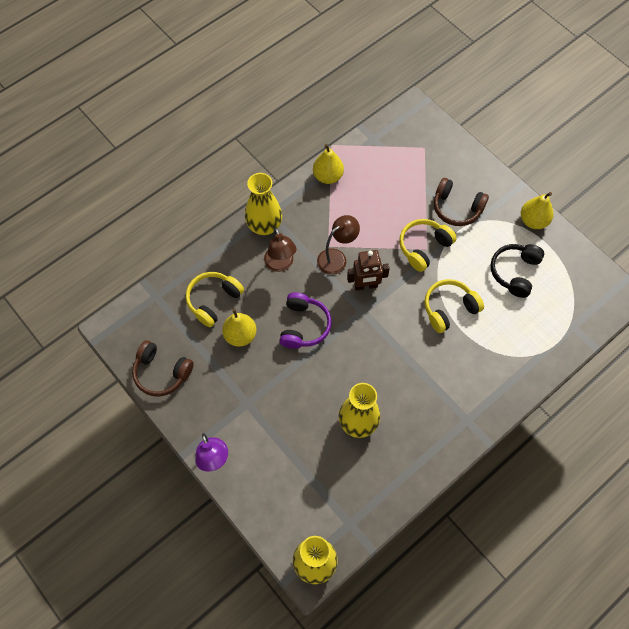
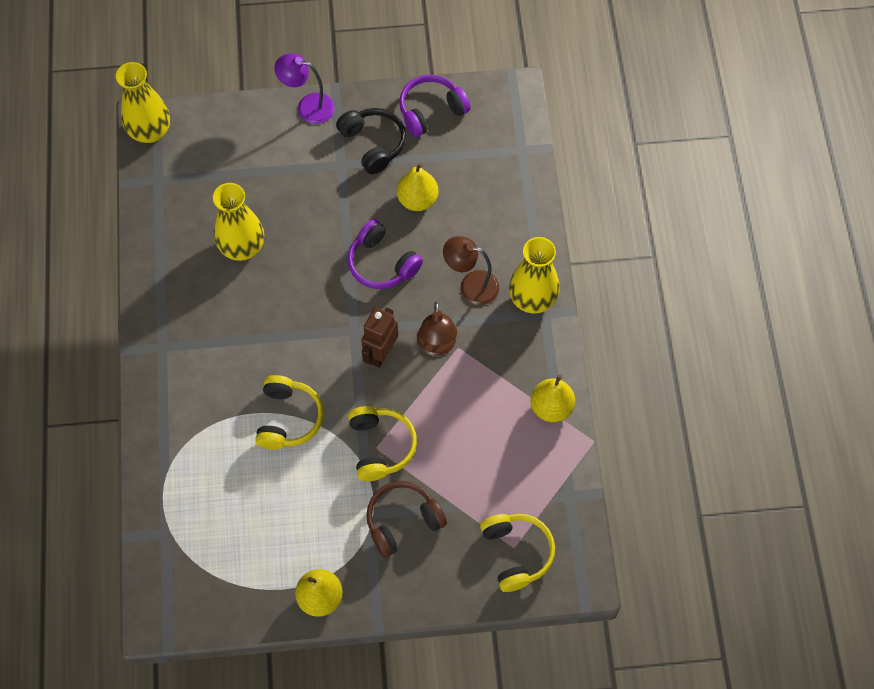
camera: 125 degrees right, 0 degrees up
(161, 373) = (431, 111): brown headphones -> purple headphones
(213, 300) = (476, 198): yellow headphones -> yellow headphones (516, 553)
(514, 272) = (275, 522): black headphones -> black headphones (373, 144)

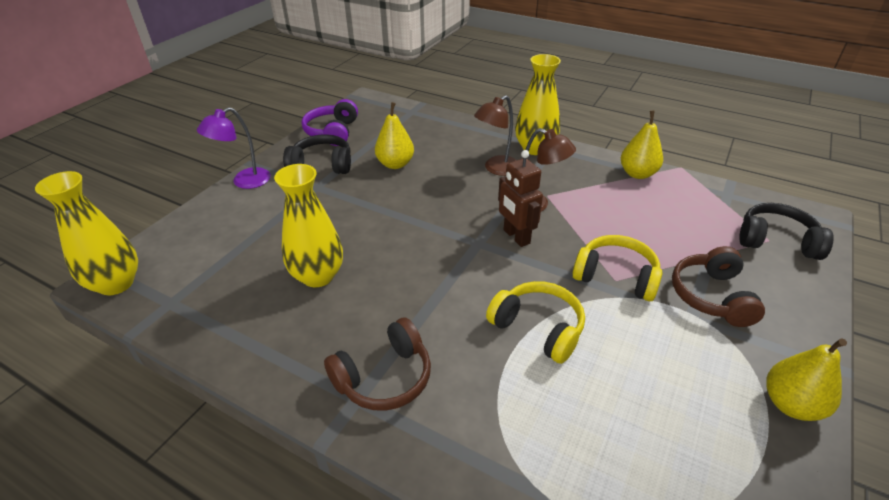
camera: 55 degrees left, 25 degrees down
(185, 351) = (384, 377): none -> brown headphones
(382, 263) = (430, 202): purple headphones -> none
(516, 553) = (776, 241): yellow headphones -> black headphones

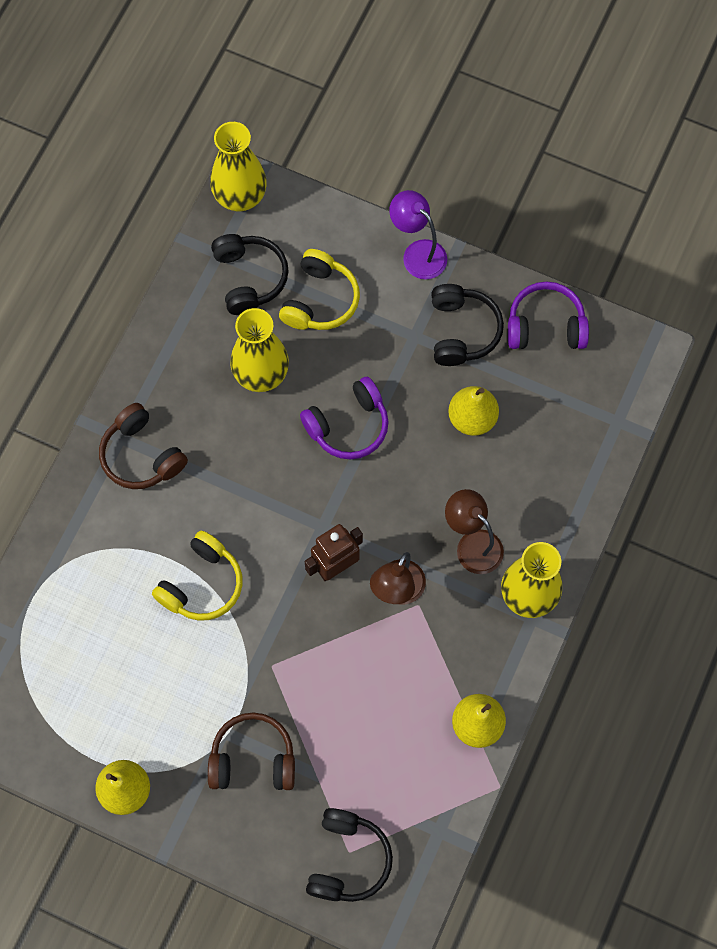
camera: 85 degrees right, 30 degrees up
(211, 280) = (249, 278): none -> black headphones
(386, 224) = (348, 426): none -> purple headphones
(616, 276) = (277, 667): yellow headphones -> yellow headphones (320, 300)

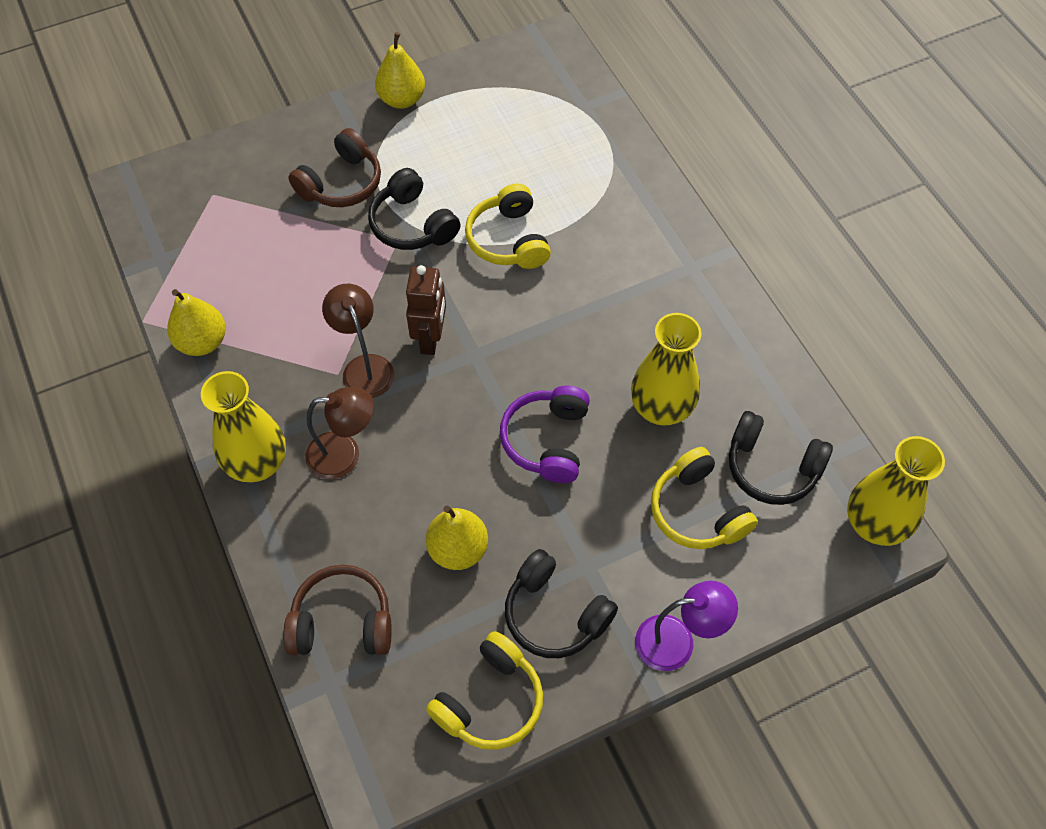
camera: 130 degrees right, 10 degrees down
(141, 455) = (661, 270): brown headphones -> brown headphones (342, 621)
(348, 860) = (208, 190): black headphones -> black headphones (412, 224)
(545, 325) = (490, 701): purple headphones -> yellow headphones

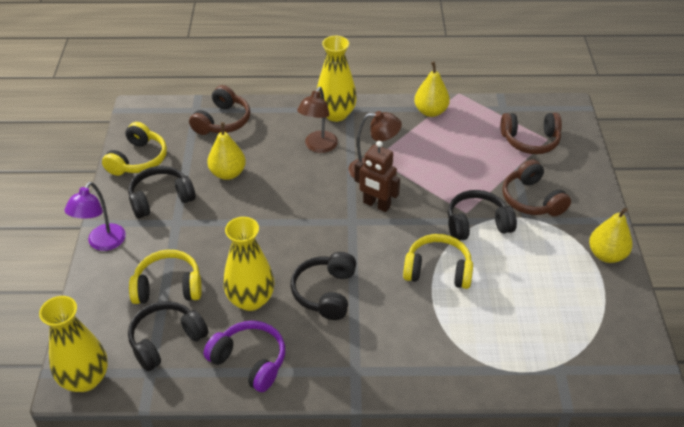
camera: 115 degrees right, 15 degrees down
(224, 211) = (530, 141): none -> brown headphones
(490, 701) = (138, 159): yellow headphones -> yellow headphones turned 135 degrees counterclockwise
(547, 440) = (267, 234): purple headphones -> purple headphones (250, 361)
(605, 336) = (325, 292): none -> black headphones

